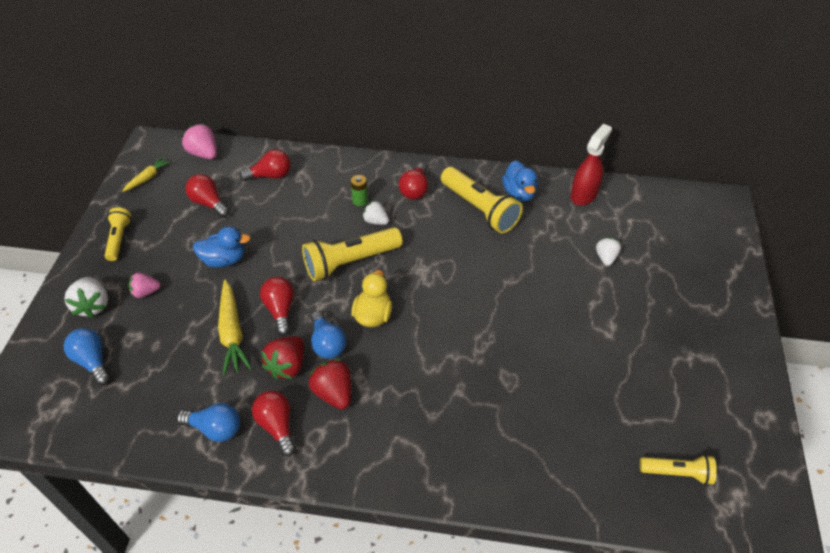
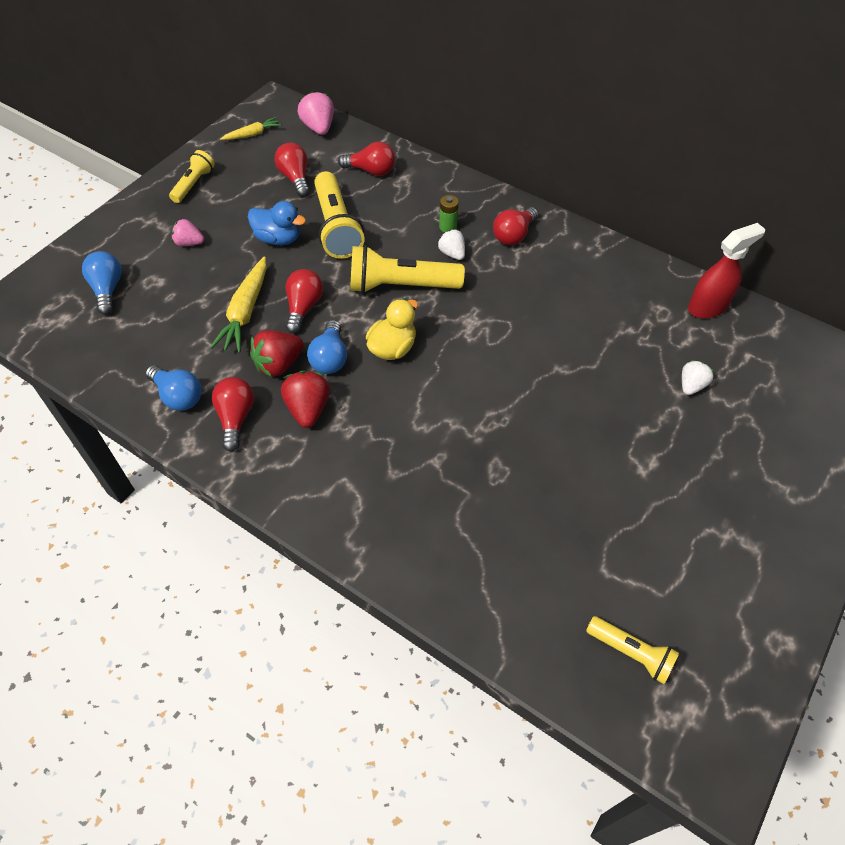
camera: 25 degrees right, 5 degrees up
(93, 305) = (136, 238): white strawberry -> none
(479, 209) = (574, 280): yellow flashlight -> yellow flashlight (336, 227)
(519, 193) = (630, 279): blue duck -> none

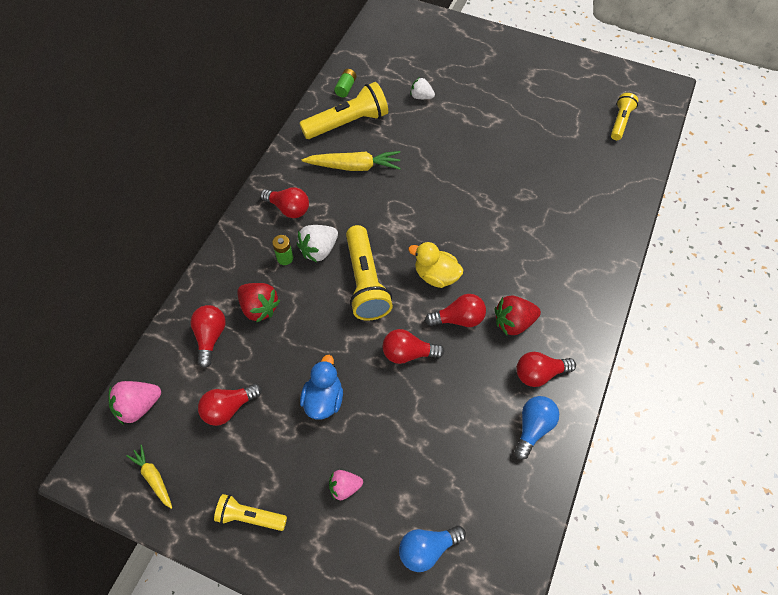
camera: 100 degrees left, 5 degrees up
(189, 243) = (344, 487): pink strawberry -> pink strawberry turned 75 degrees clockwise
(245, 312) = (425, 401): yellow carrot -> yellow carrot (354, 166)
(278, 364) = (476, 356): red strawberry -> red strawberry (259, 308)
(330, 358) = (458, 319): blue light bulb -> red light bulb
(336, 227) = (299, 350): yellow flashlight -> yellow flashlight (347, 123)
(452, 253) = (319, 250): white strawberry -> white strawberry, size x1.52
(708, 306) = (346, 88): red spray bottle -> green battery

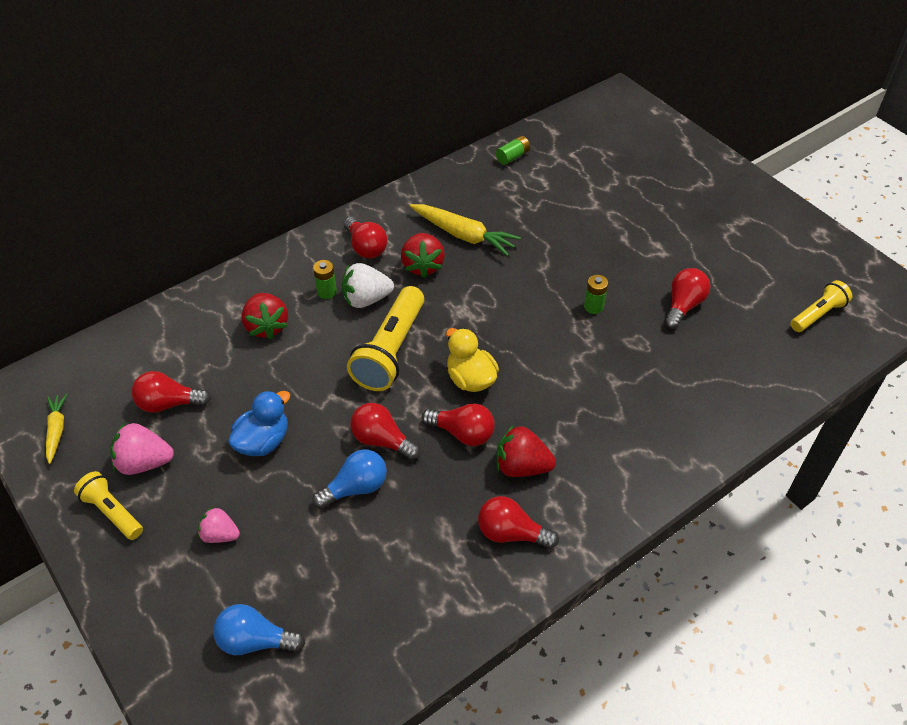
camera: 30 degrees right, 10 degrees down
(138, 406) = (92, 361): pink strawberry -> pink strawberry (144, 462)
(210, 337) = (201, 331): red light bulb -> red light bulb (683, 306)
(341, 204) = (422, 266): none -> red strawberry
(347, 123) = (489, 191): yellow flashlight -> none
(421, 97) = (590, 196): white strawberry -> none
(480, 181) = (593, 306): none -> green battery
(533, 428) = (461, 584): blue light bulb -> blue light bulb (355, 488)

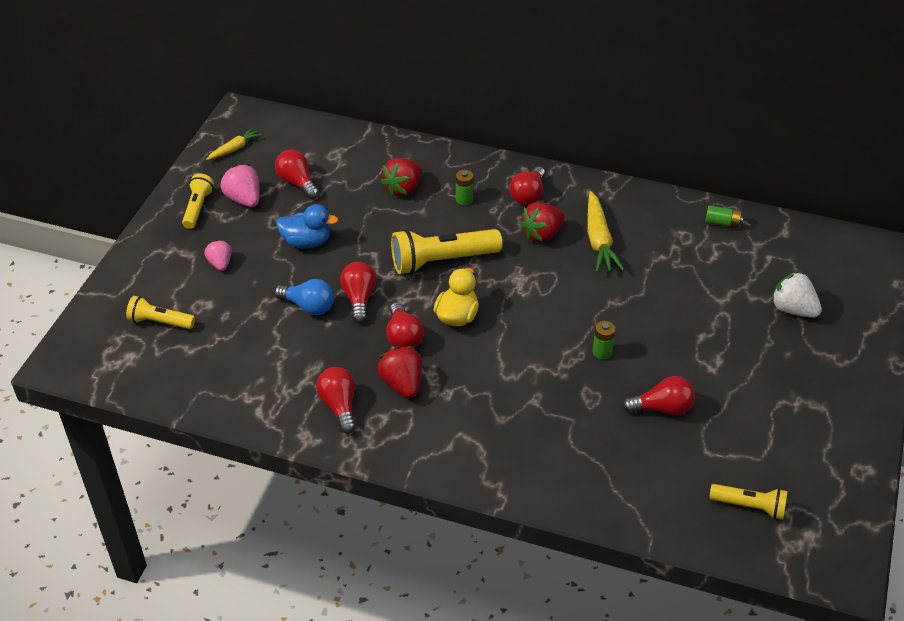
camera: 55 degrees right, 5 degrees down
(255, 640) = (160, 322): blue light bulb -> yellow flashlight
(366, 299) = (478, 223): white strawberry -> white strawberry (793, 309)

